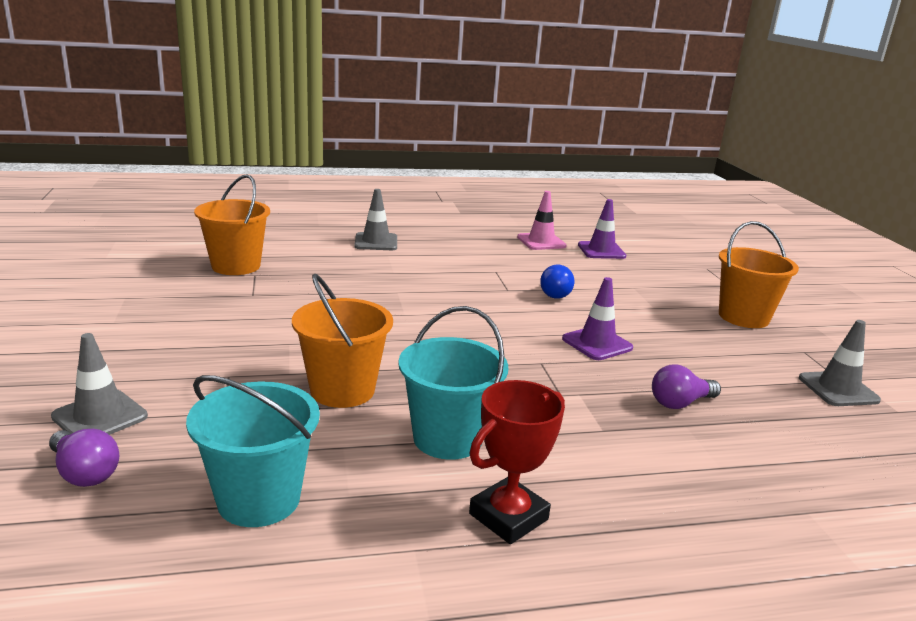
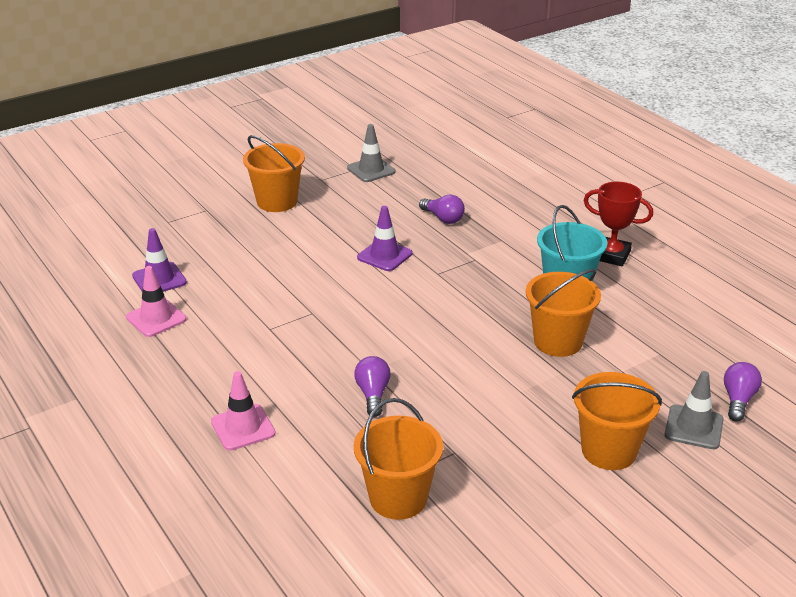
camera: 110 degrees left, 10 degrees up
(150, 355) = (609, 451): none -> orange bucket
(259, 499) = (685, 331): turquoise bucket -> none
(363, 285) = (373, 394): none -> purple light bulb
(376, 242) = (243, 427): grey traffic cone -> pink traffic cone
(555, 293) = (299, 287): blue light bulb -> none

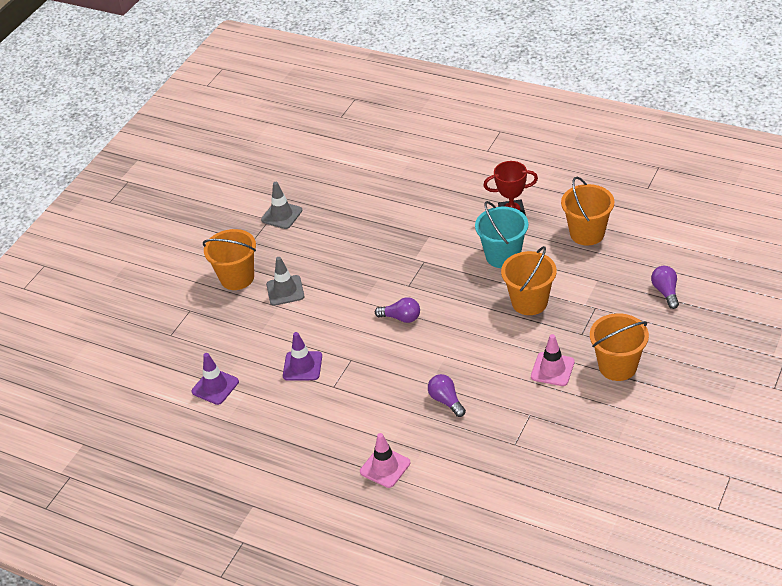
camera: 25 degrees left, 10 degrees up
(156, 318) = (245, 419): pink traffic cone -> pink traffic cone (552, 369)
(384, 255) = (359, 288): purple traffic cone -> purple traffic cone (302, 366)
(398, 498) = (522, 463): orange bucket -> orange bucket (587, 233)
(443, 218) = (373, 236): purple light bulb -> purple light bulb (401, 318)
(693, 427) = (653, 325): grey traffic cone -> grey traffic cone (285, 290)

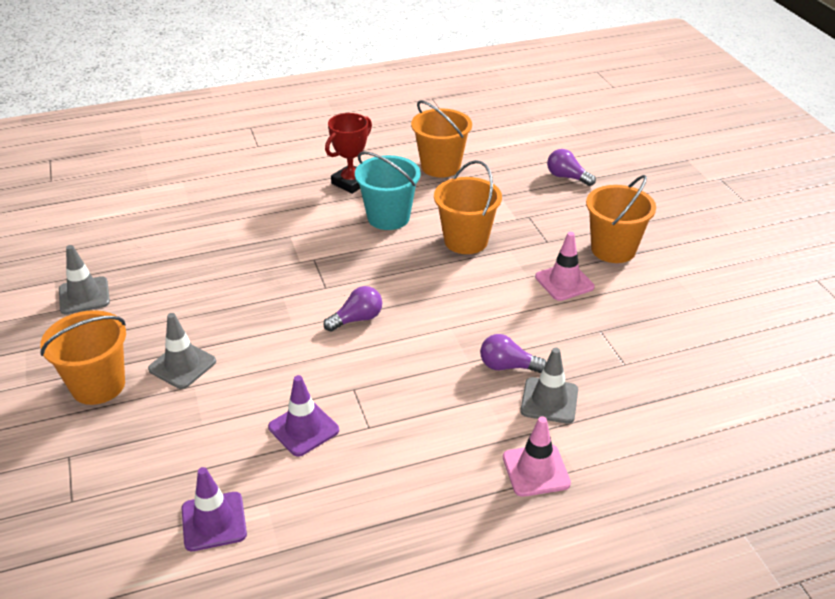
camera: 50 degrees left, 5 degrees down
(442, 436) = (549, 400): none -> grey traffic cone

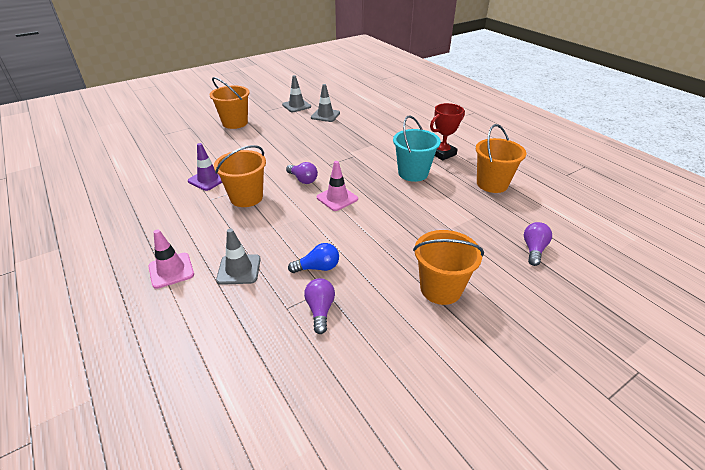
camera: 75 degrees right, 0 degrees up
(182, 365) = (252, 138): grey traffic cone -> grey traffic cone (325, 115)
(214, 521) = (146, 168): purple traffic cone -> none
(351, 182) = (442, 153): red trophy -> red trophy turned 60 degrees counterclockwise
(466, 241) = (405, 208): orange bucket -> orange bucket (246, 197)
(507, 366) = (271, 245): purple light bulb -> purple light bulb (320, 310)
(561, 330) = (318, 267): none -> blue light bulb
(564, 282) = (379, 263): pink traffic cone -> pink traffic cone (337, 198)

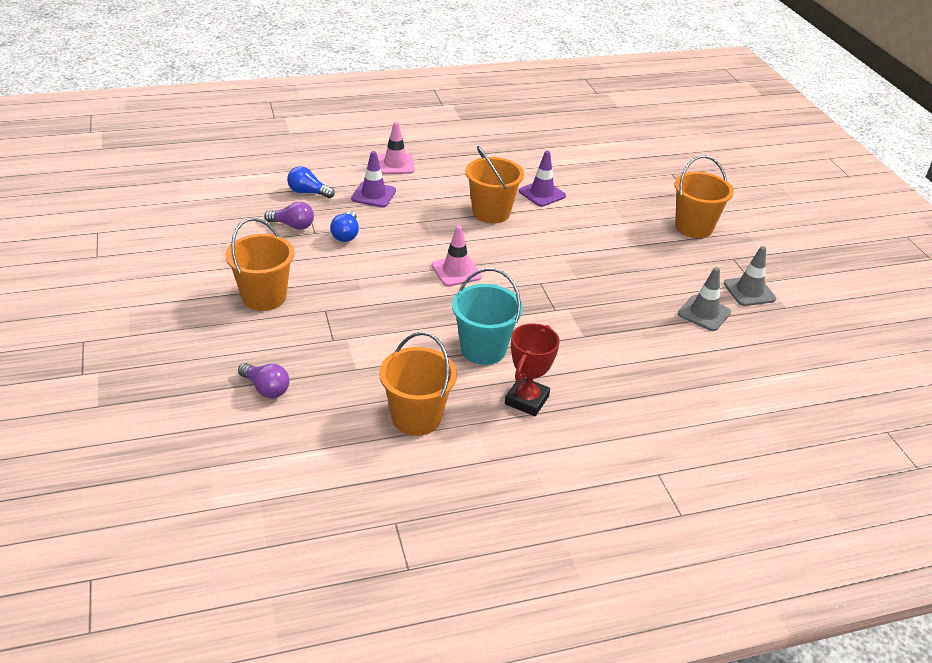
camera: 105 degrees right, 0 degrees up
(239, 269) = (373, 195): grey traffic cone -> purple traffic cone
(249, 321) = (308, 192): none -> blue light bulb
(303, 180) = (510, 255): purple light bulb -> none
(442, 153) = (526, 400): red trophy -> red trophy turned 45 degrees clockwise

